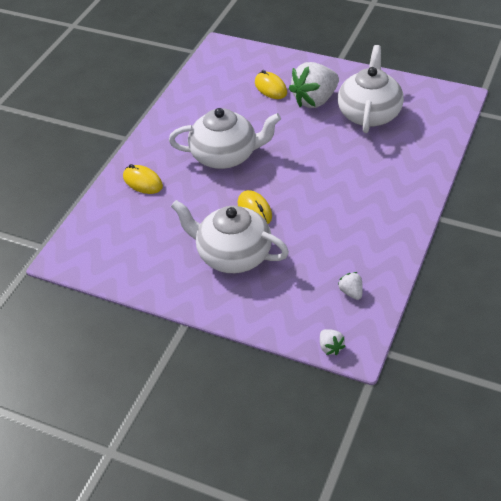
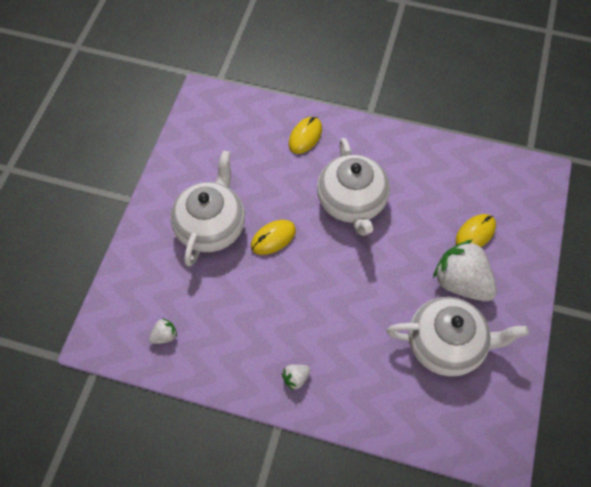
camera: 80 degrees right, 15 degrees up
(330, 347) = (97, 320): white strawberry -> white strawberry (296, 378)

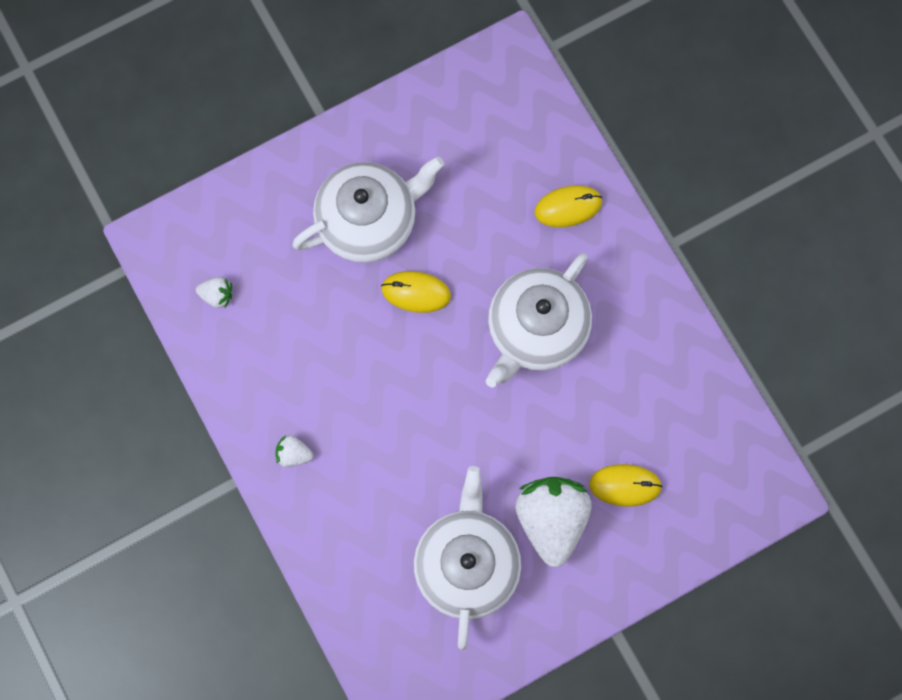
camera: 45 degrees right, 15 degrees up
(446, 344) = (467, 563): white teapot -> white teapot turned 135 degrees counterclockwise

